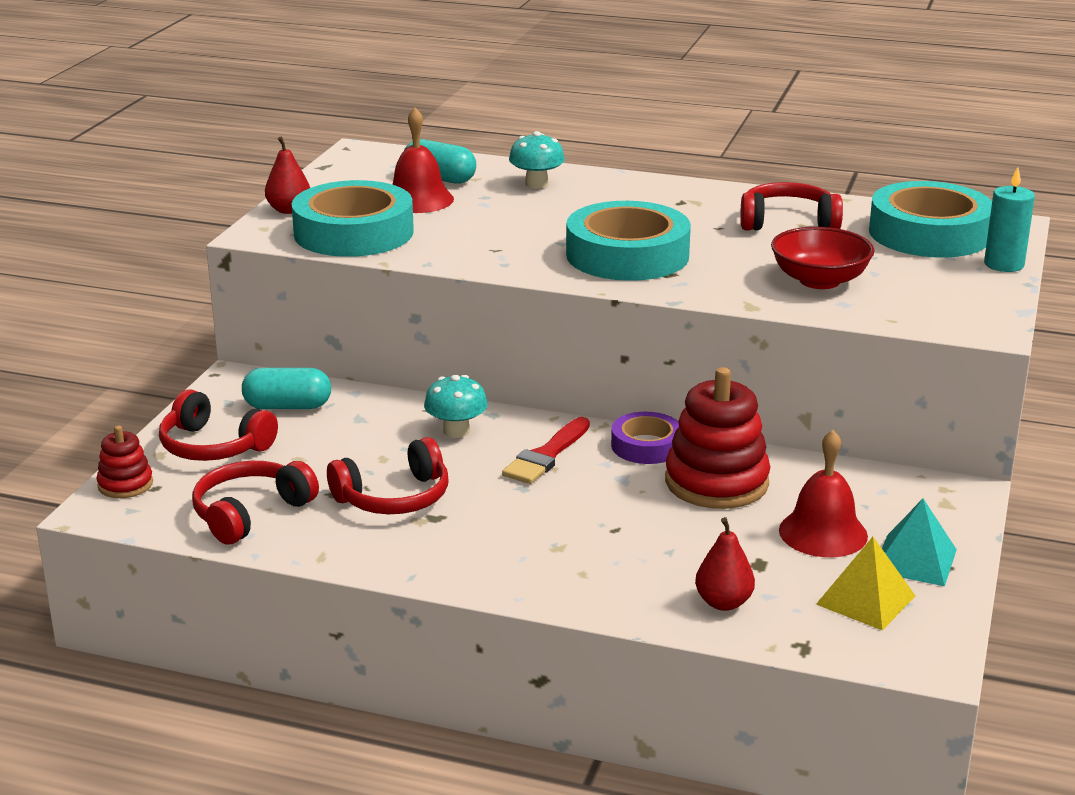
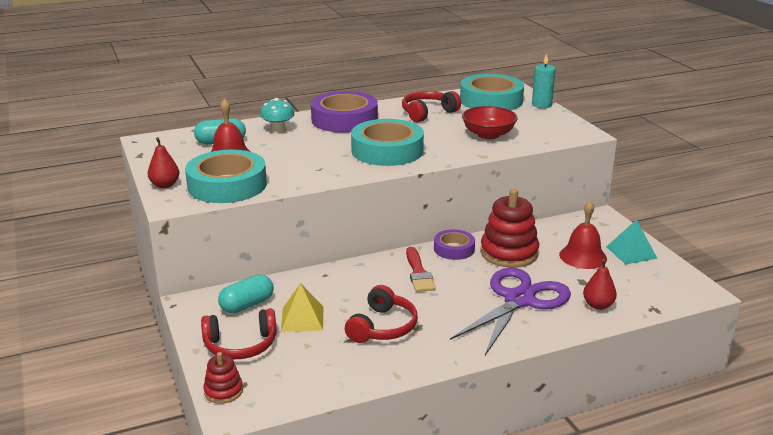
camera: 40 degrees left, 0 degrees up
(250, 513) = (323, 371): red headphones -> none
(456, 431) = (357, 279): turquoise mushroom -> none
(622, 546) = (519, 300): none -> purple scissors
(649, 196) = (344, 119): none -> purple tape
(865, 600) = (642, 277): yellow pyramid -> yellow pyramid (302, 319)

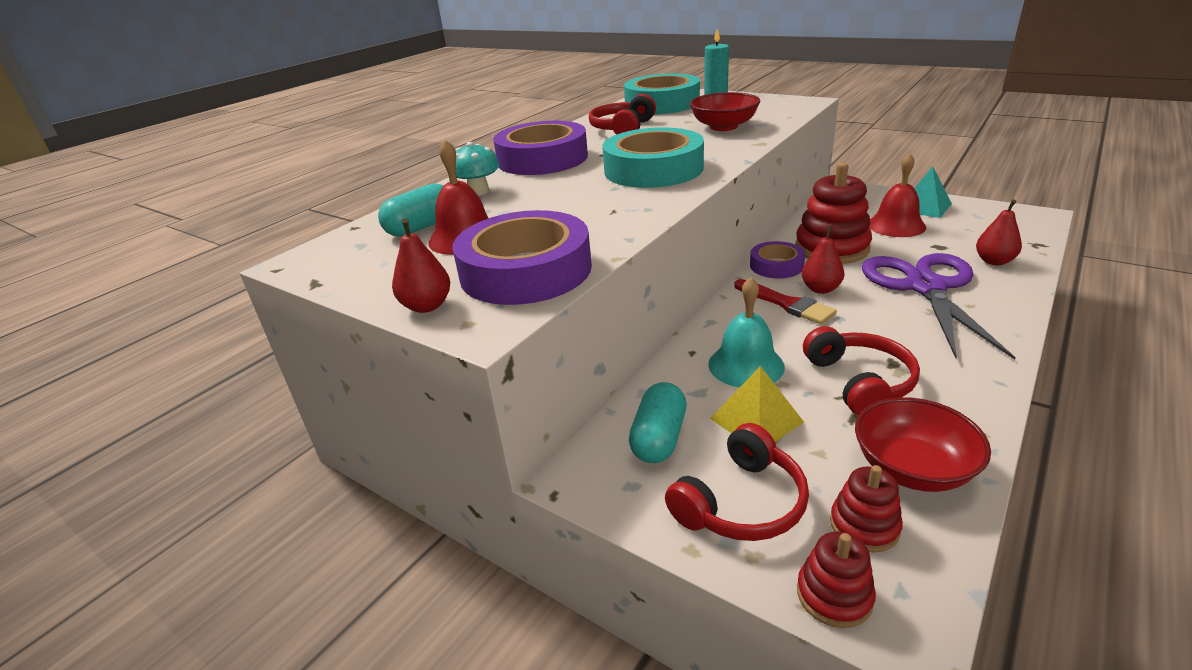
camera: 30 degrees left, 5 degrees up
(227, 185) = (525, 271): turquoise tape -> purple tape
(276, 378) = (864, 526): none -> red stacking toy
(336, 371) = (912, 468): none -> red bowl
(340, 293) = (746, 365): none -> turquoise bell
(454, 273) = (821, 289): none -> red pear

